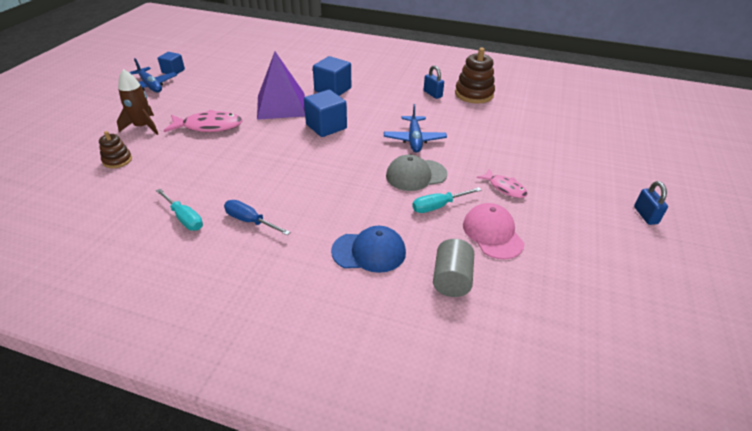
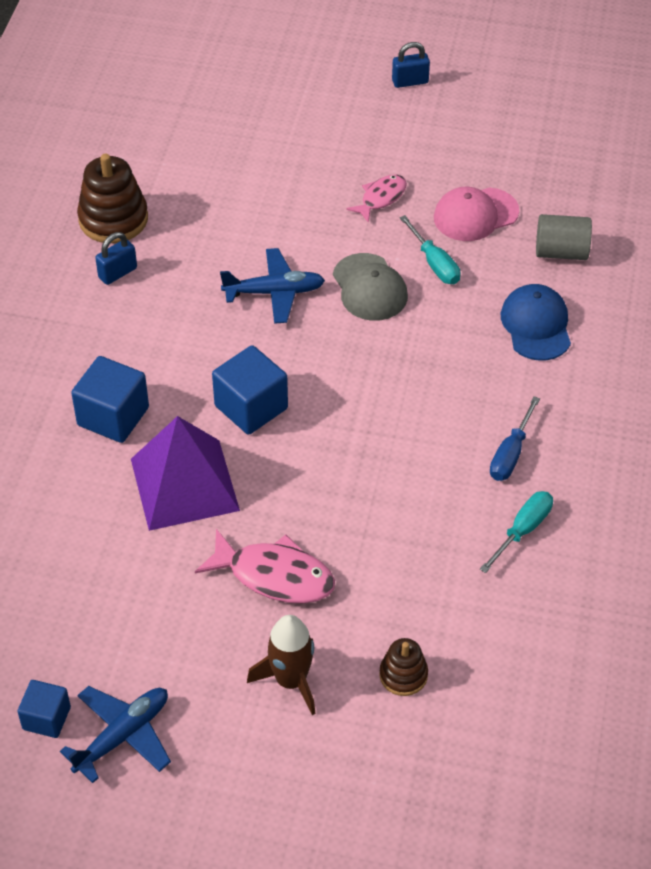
camera: 95 degrees left, 10 degrees up
(209, 126) = (275, 576): pink fish -> pink fish turned 120 degrees clockwise

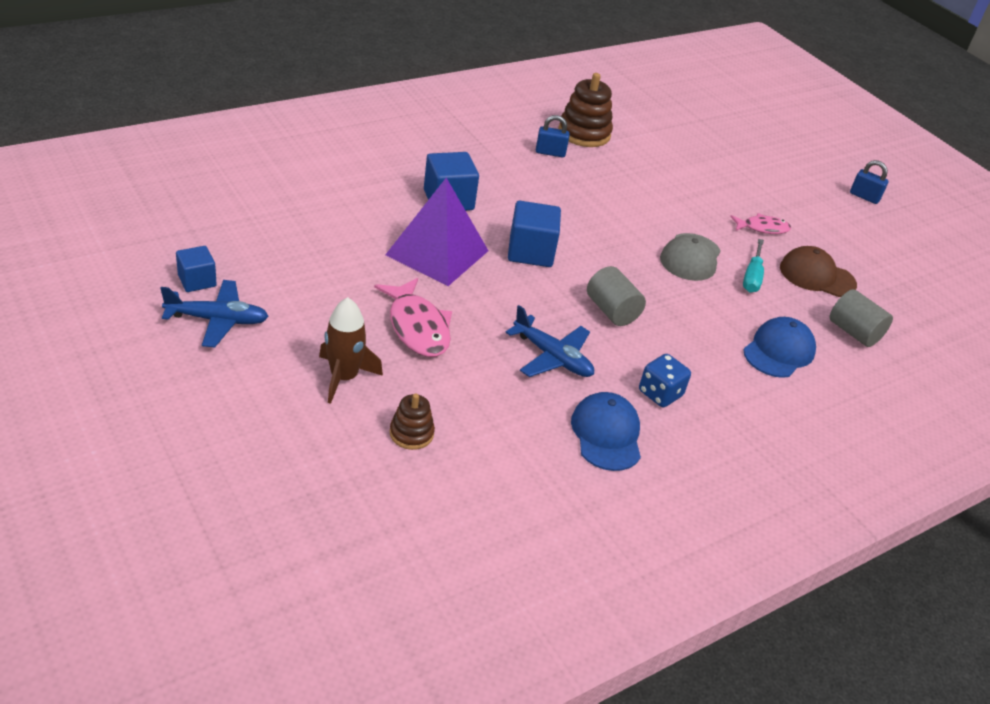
camera: 40 degrees right, 10 degrees down
(274, 292) = (627, 219): blue plane -> blue plane (552, 357)
(384, 407) = (612, 311): none -> grey cylinder
(475, 215) = (817, 276): pink cap -> brown cap
(511, 454) = (660, 393): blue screwdriver -> blue dice
(522, 530) = (606, 434): turquoise screwdriver -> blue cap

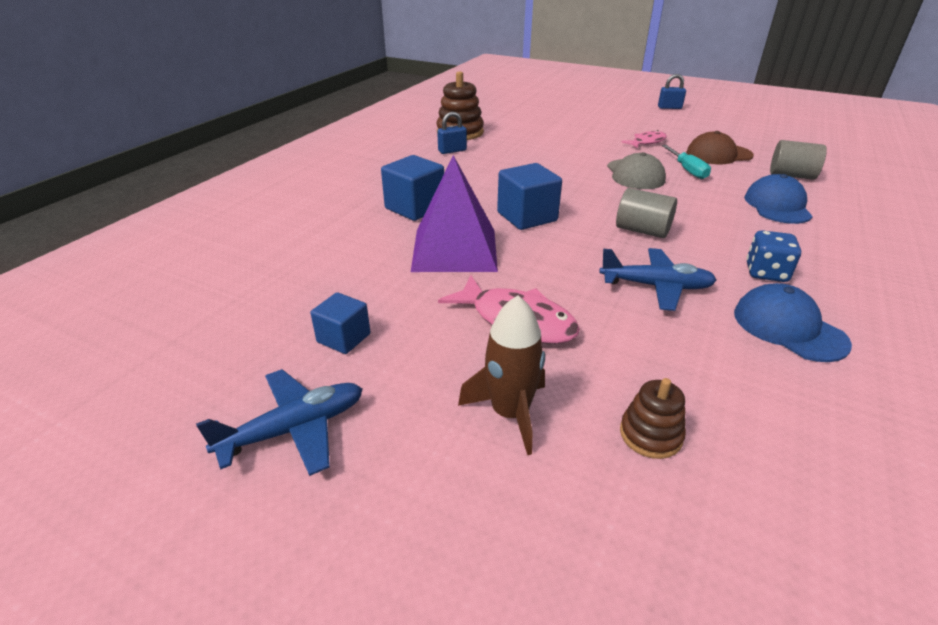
camera: 25 degrees left, 5 degrees down
(197, 281) = (226, 395): blue cube -> blue cube (344, 338)

